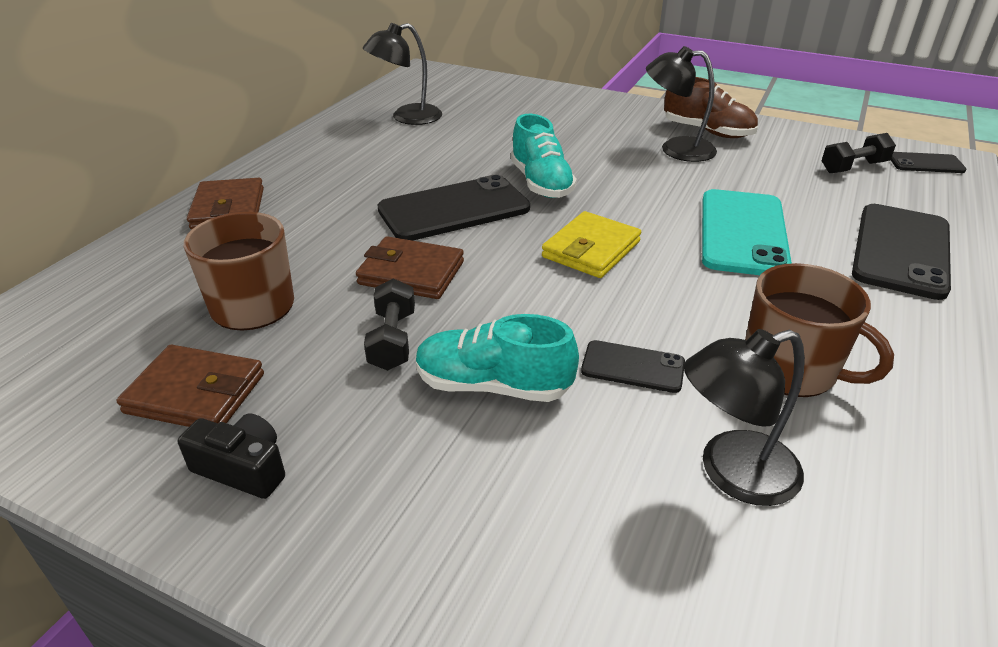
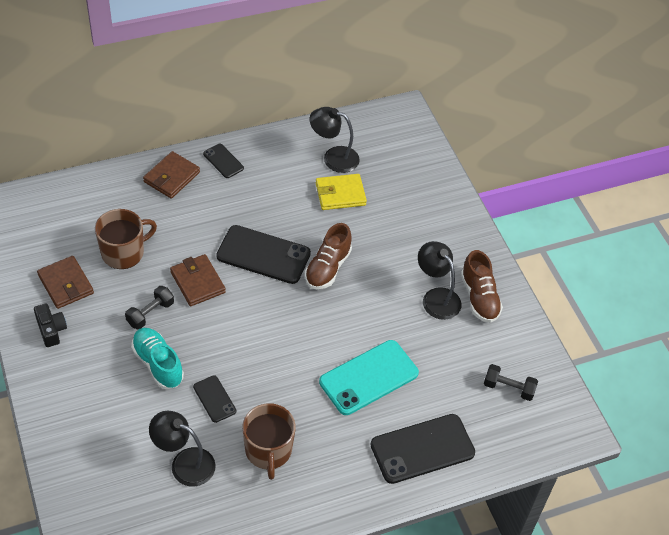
camera: 40 degrees right, 15 degrees up
(541, 183) = (327, 268): turquoise shoe -> brown shoe
(591, 249) = (286, 330): yellow wallet -> yellow wallet (340, 194)
(925, 163) = (556, 419): black phone -> black phone (223, 161)

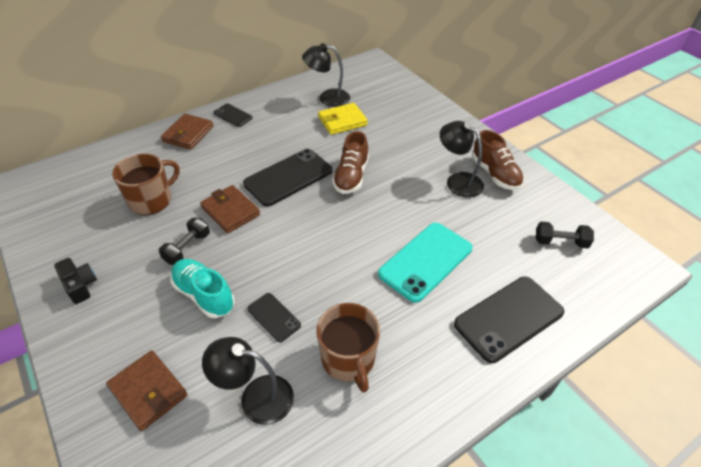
camera: 10 degrees left, 5 degrees down
(66, 284) = (93, 239): brown wallet -> brown wallet (148, 391)
(263, 255) = (288, 177): black phone -> black phone turned 45 degrees counterclockwise

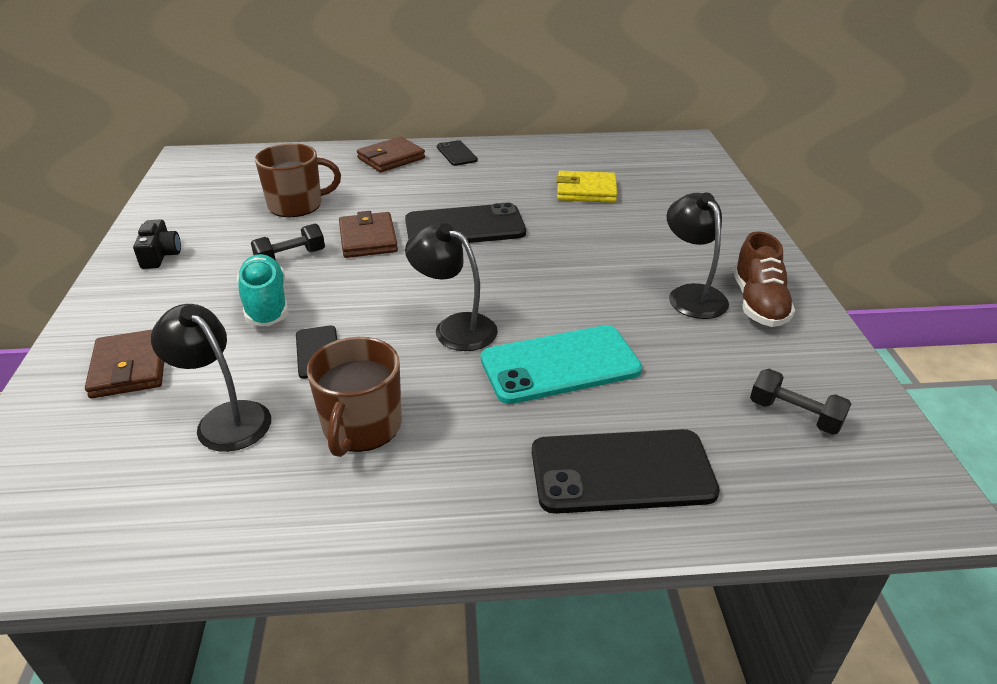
camera: 30 degrees right, 10 degrees down
(327, 98) = (588, 164): black lamp -> black lamp (454, 328)
(351, 176) = (544, 248): brown shoe -> none

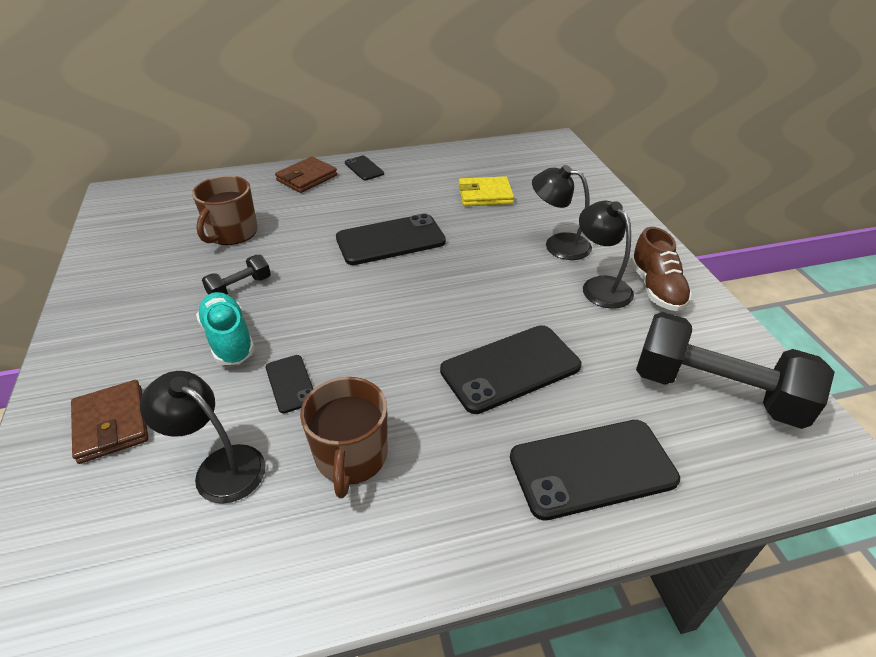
camera: 10 degrees left, 5 degrees up
(160, 255) = (113, 298): black camera -> none
(297, 205) = (232, 233): brown mug -> brown mug turned 135 degrees clockwise
(368, 239) = (307, 261): brown wallet -> none
(454, 328) = (408, 342): black lamp -> black lamp (558, 245)
(560, 365) = (510, 368): turquoise phone -> black phone
(794, 415) = (715, 391): black dumbbell -> black dumbbell, size x2.15

